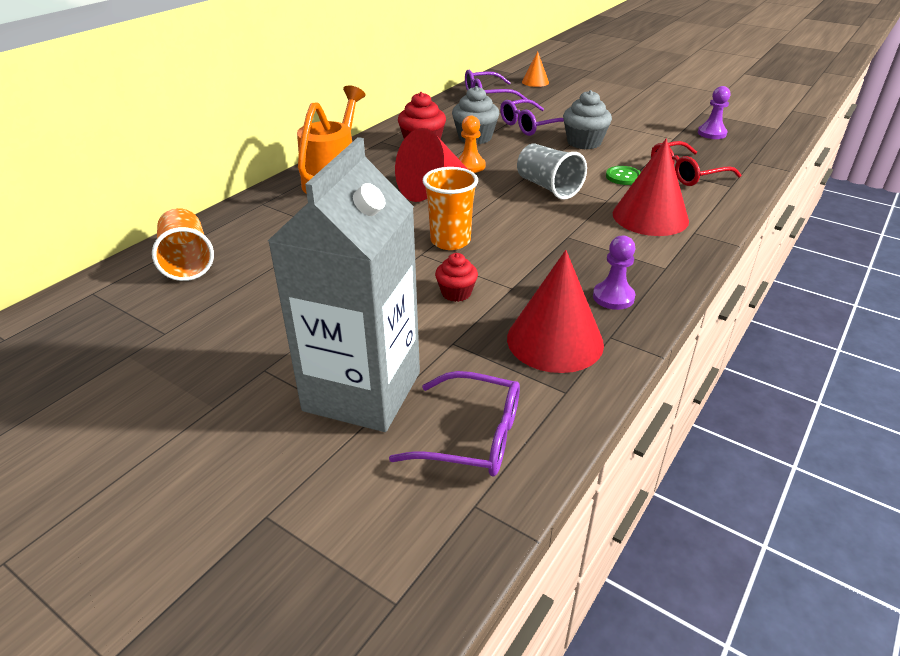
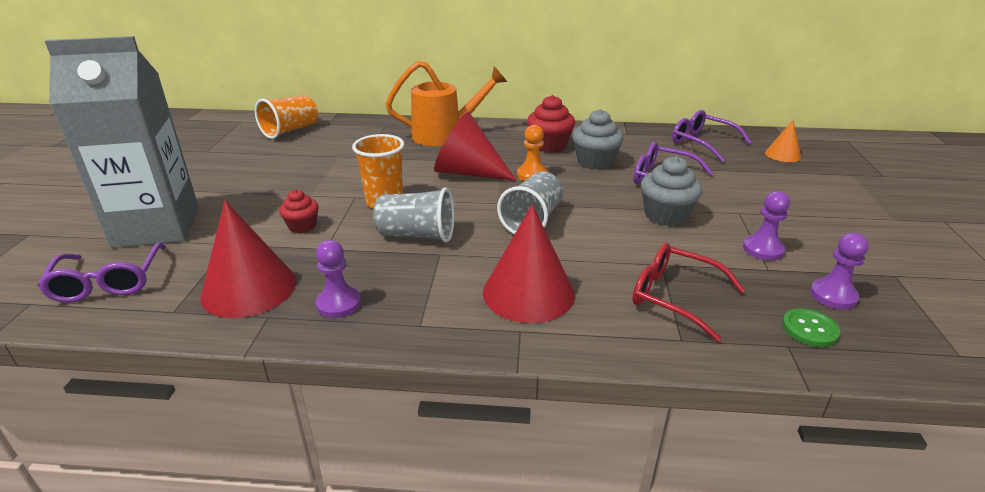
camera: 60 degrees right, 5 degrees down
(528, 239) = (417, 235): none -> grey cup
(623, 177) = (609, 256): green button -> green button (809, 329)
(651, 131) = (763, 249): none -> purple pawn

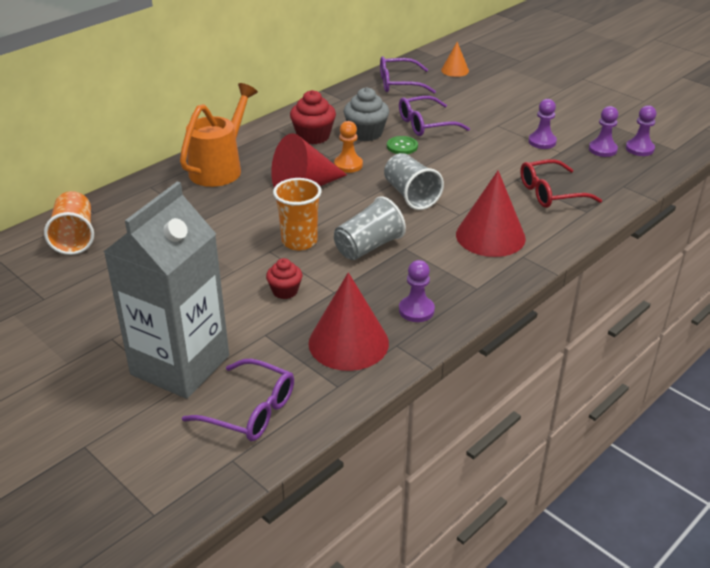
camera: 50 degrees left, 5 degrees up
(666, 215) = (469, 148): grey cupcake -> none
(809, 329) = (618, 172): green button -> green button (402, 146)
(895, 323) = (639, 149): none -> purple pawn

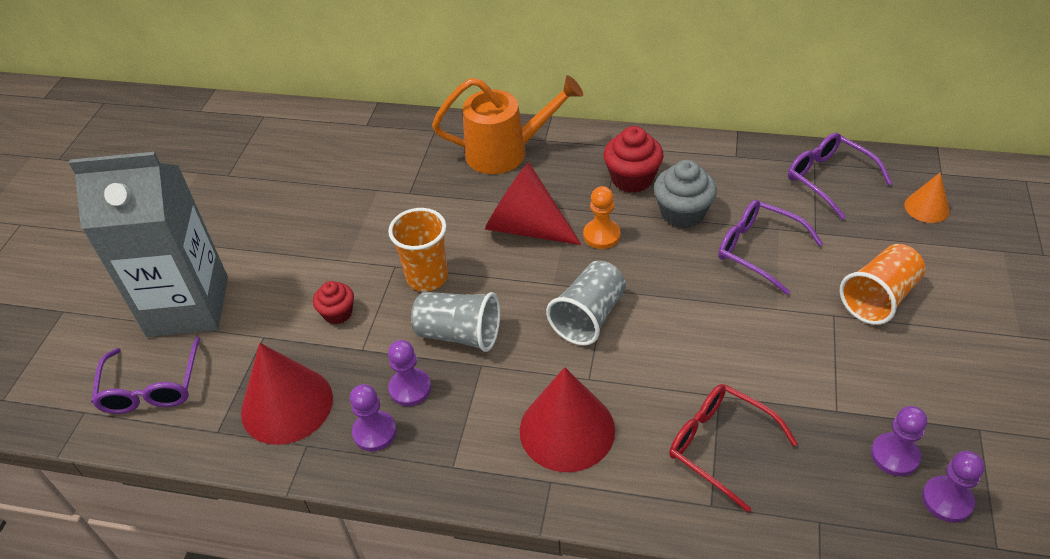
camera: 60 degrees right, 10 degrees up
(74, 237) = (322, 138): orange cup -> orange cup (879, 298)
(402, 146) = (686, 256): green button -> none
(542, 142) = (841, 379): purple pawn -> purple pawn (410, 388)

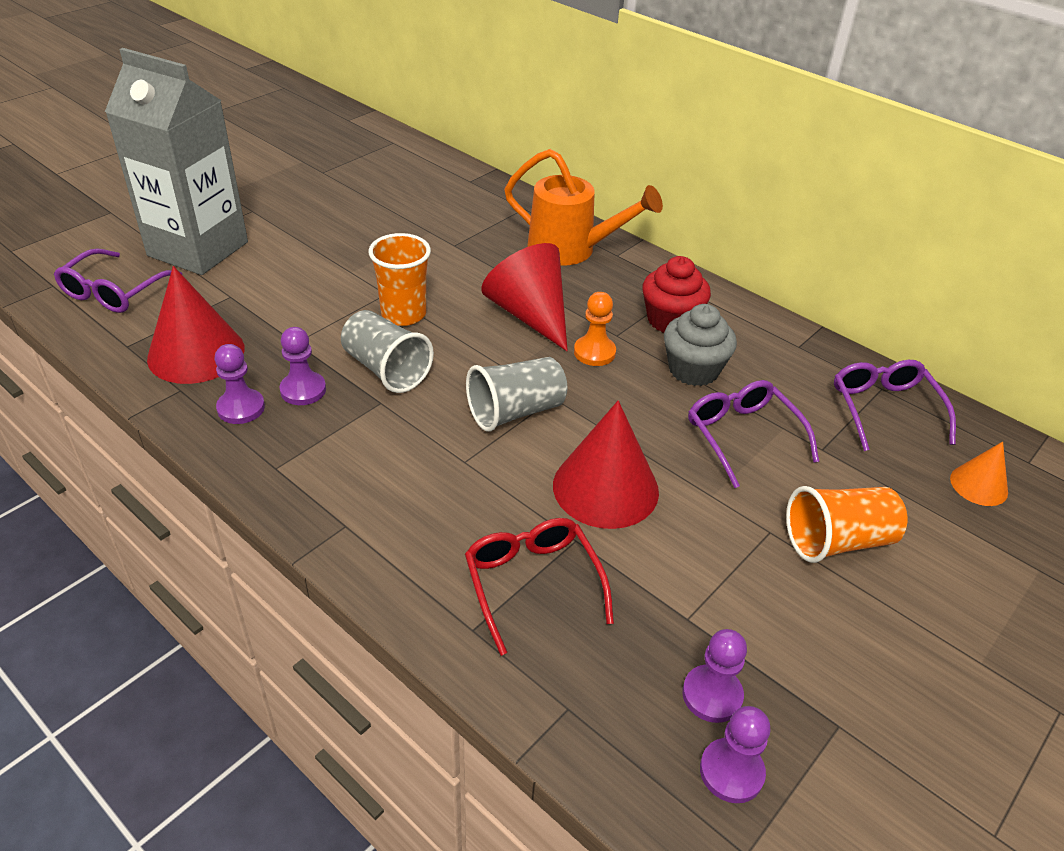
camera: 25 degrees right, 5 degrees down
(338, 313) = (304, 306): red cupcake -> none
(567, 429) = (402, 492): red cone -> red cone (605, 488)

